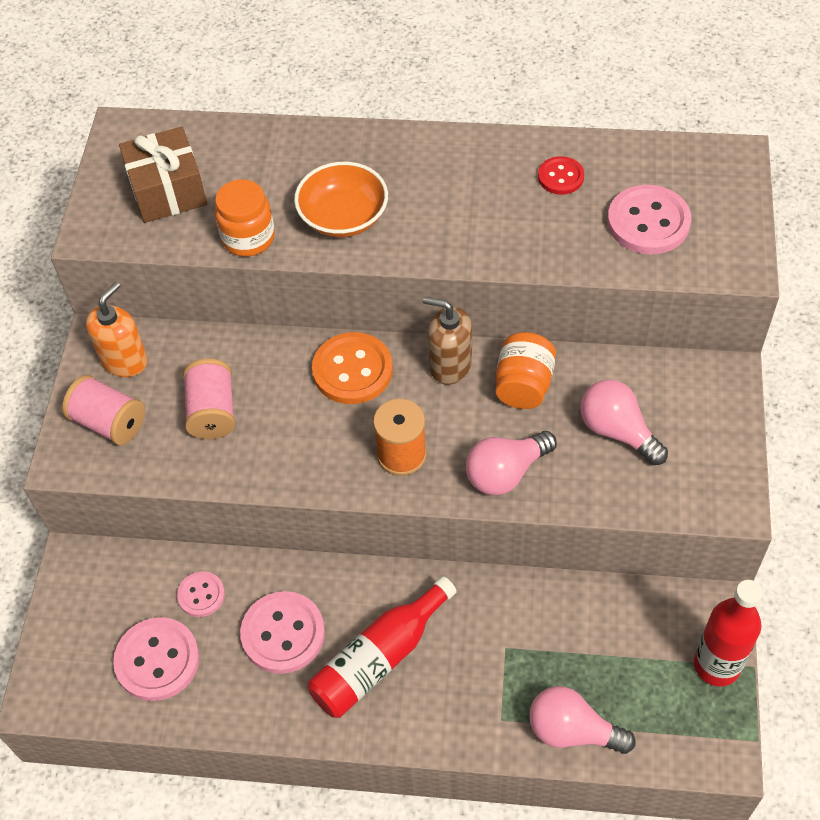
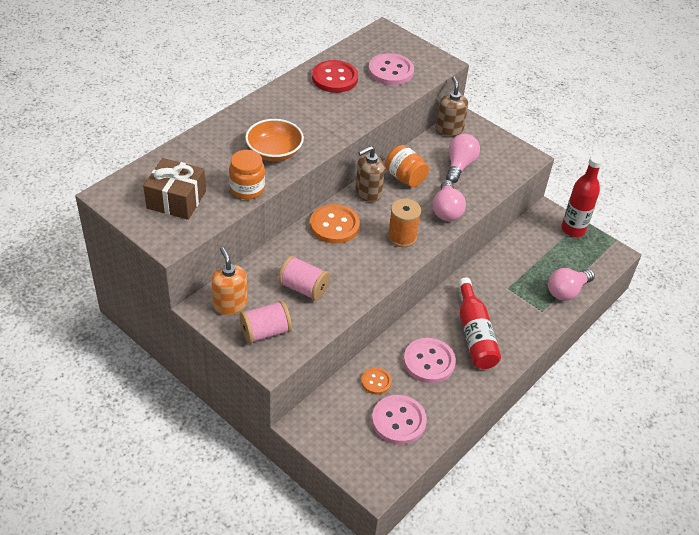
camera: 60 degrees left, 10 degrees down
(201, 595) = (376, 382): pink button -> orange button
(560, 177) = (335, 78): red button -> red button, size x1.74
(617, 431) = (459, 165): pink light bulb -> pink light bulb turned 120 degrees clockwise
(683, 372) = (449, 130): none -> brown soap dispenser

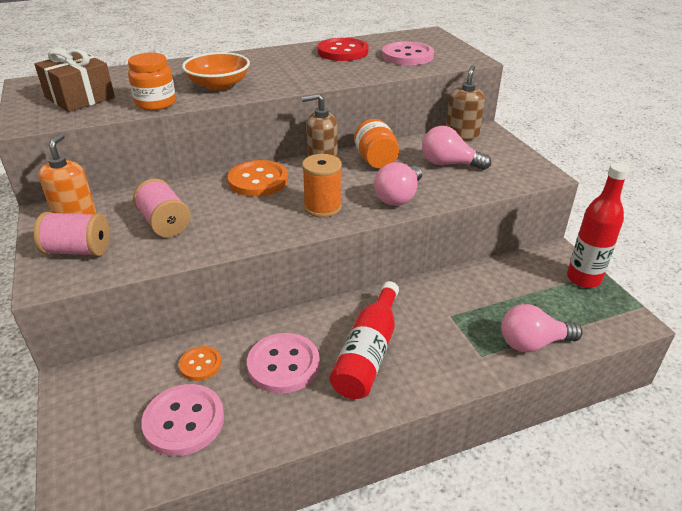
camera: 30 degrees right, 10 degrees down
(459, 165) = (449, 164): pink light bulb -> pink light bulb turned 120 degrees counterclockwise

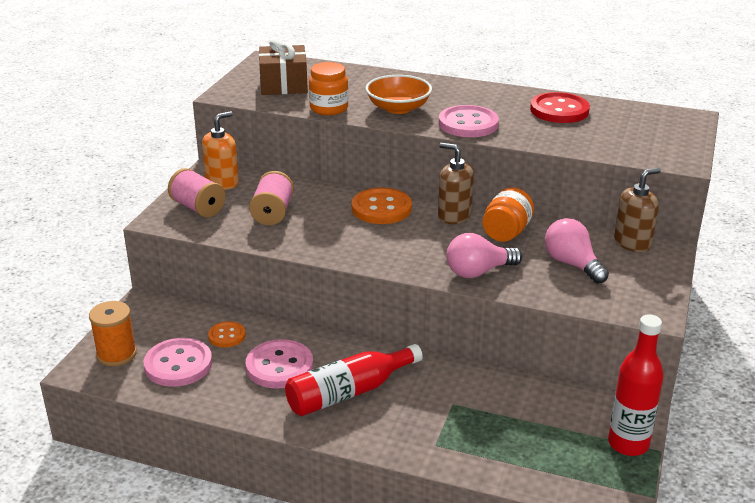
camera: 40 degrees right, 5 degrees down
(322, 207) = (402, 252): orange spool -> orange spool (116, 354)
(407, 56) = (618, 135): pink button -> pink button (468, 124)
(533, 343) = (493, 461): pink light bulb -> none

